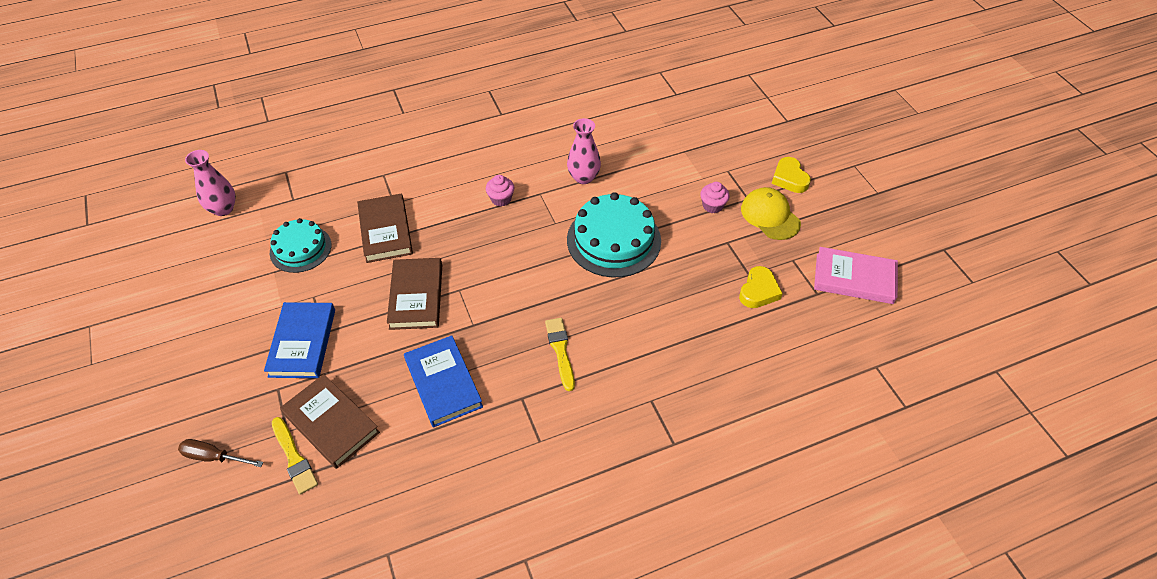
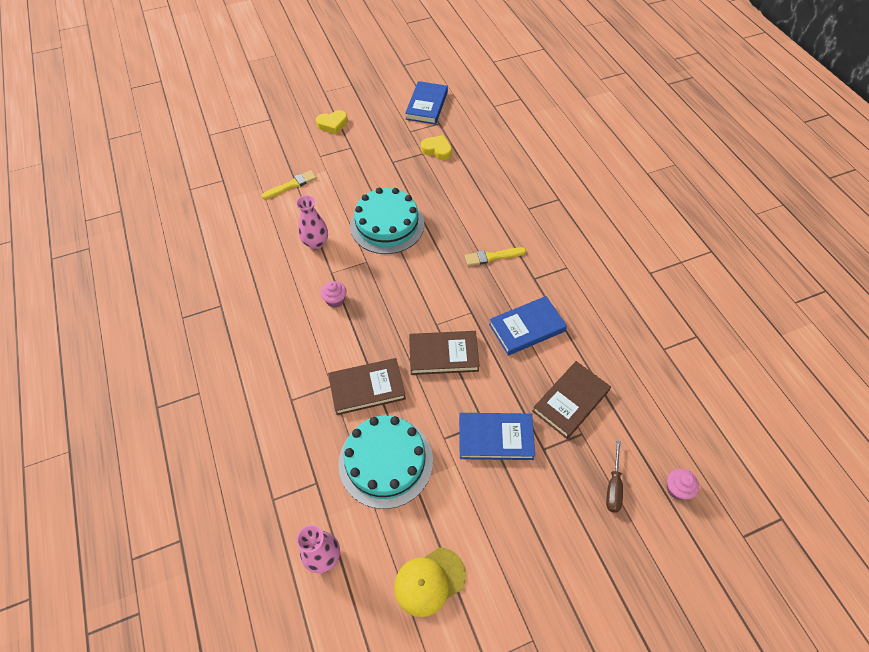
camera: 90 degrees left, 5 degrees up
(294, 458) = (604, 423): yellow brush -> yellow brush (291, 185)
(300, 248) = (385, 461): turquoise cake -> turquoise cake, size x1.57
(712, 206) = (356, 167): pink cupcake -> pink cupcake (677, 489)
(770, 216) = (369, 138): yellow cap -> yellow cap (429, 581)
(854, 278) = (426, 105): pink book -> blue book

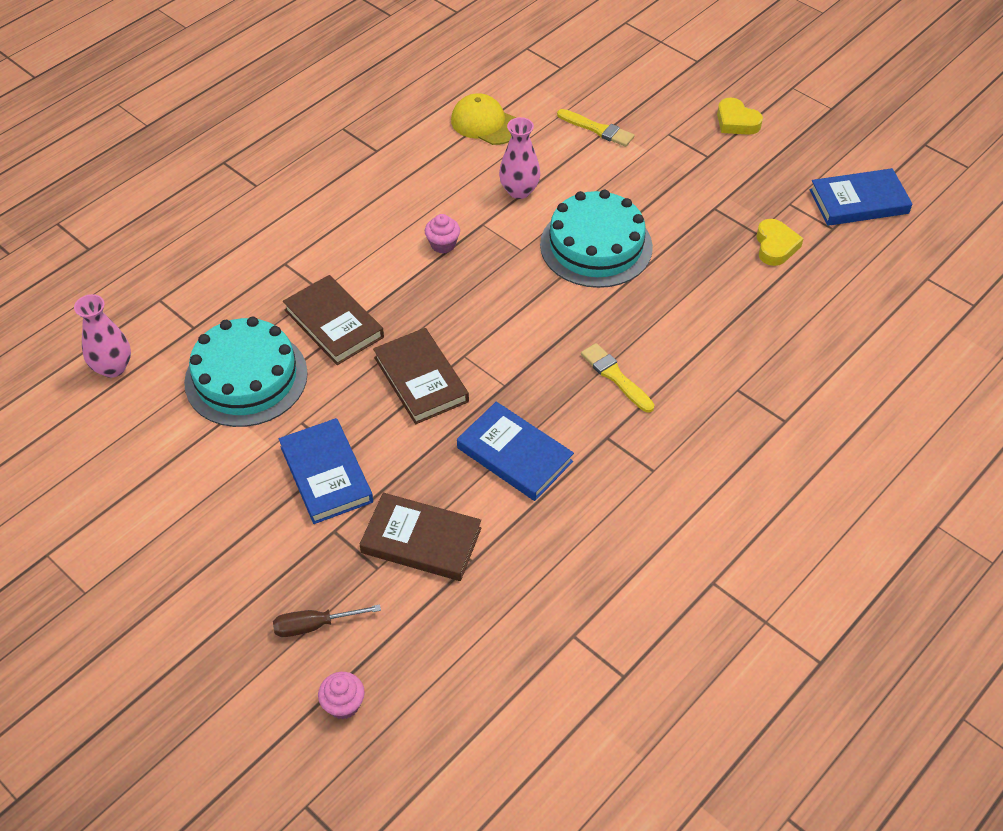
camera: 65 degrees right, 5 degrees down
(429, 581) = (118, 471): yellow cap -> yellow cap (485, 123)

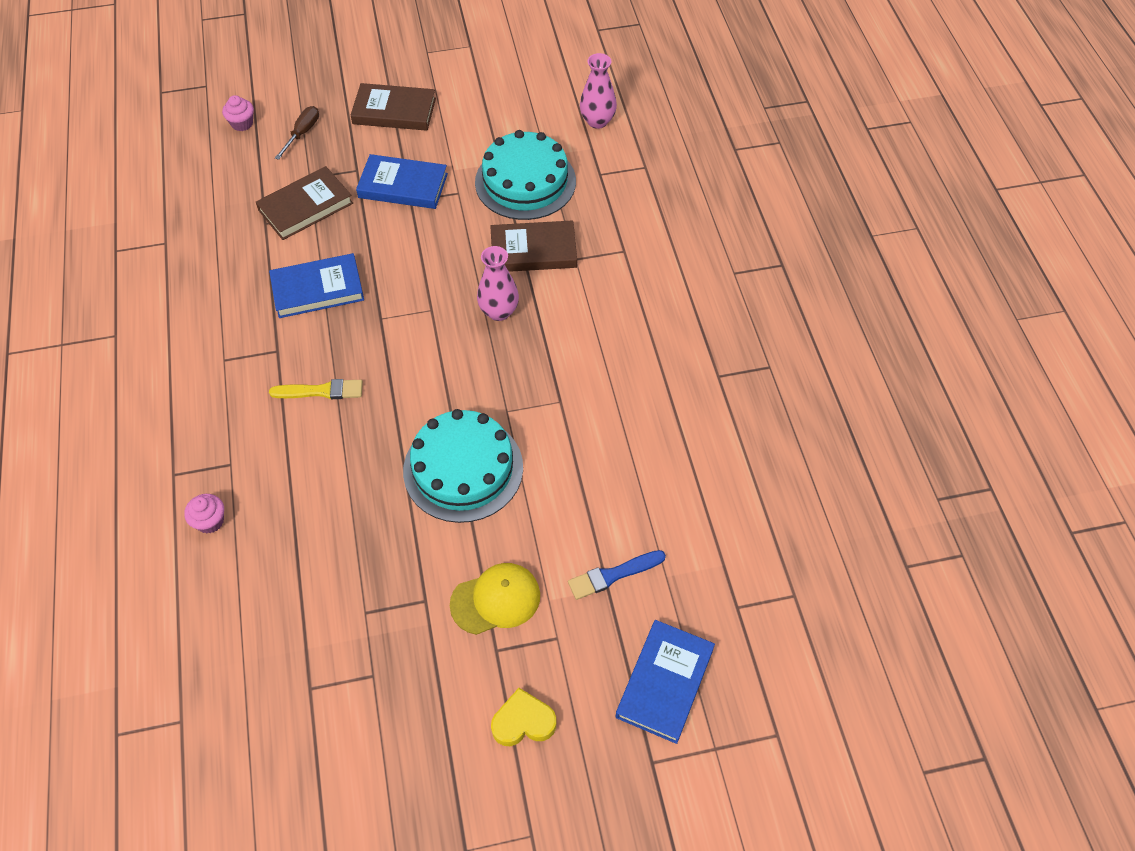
camera: 125 degrees right, 5 degrees up
(421, 379) = (433, 273): brown book -> brown book (394, 111)
(443, 244) = (559, 360): pink cupcake -> pink cupcake (210, 521)
(485, 123) = (694, 482): yellow cap -> yellow cap (496, 600)
(519, 191) = (579, 453): pink vase -> pink vase (499, 311)
(597, 129) = (613, 575): yellow brush -> blue brush
(775, 246) = (336, 616): yellow heart -> none
(858, 201) = (318, 747): blue book -> blue book (665, 683)

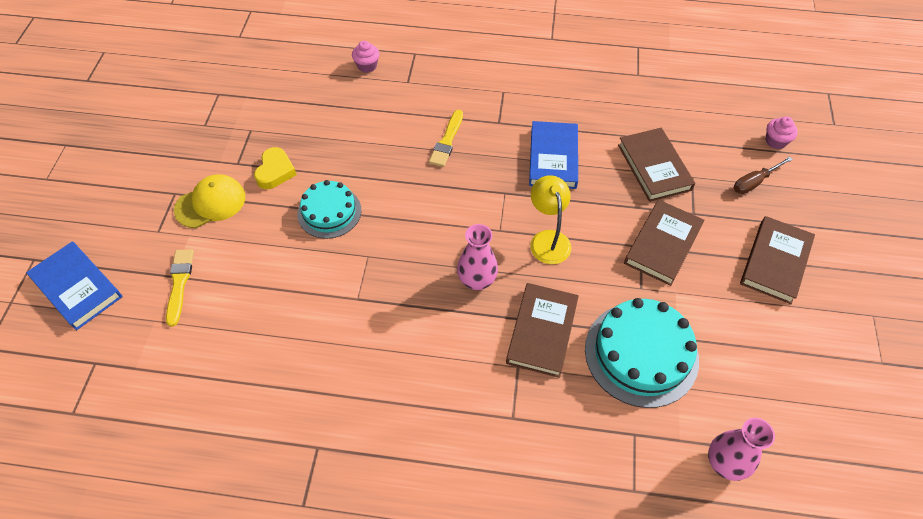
camera: 110 degrees right, 0 degrees up
(302, 133) = (754, 182): brown screwdriver -> brown screwdriver turned 105 degrees clockwise
(403, 185) = (662, 245): blue book -> brown book
(428, 269) = (548, 239): none -> yellow lamp
(463, 469) = (329, 212): turquoise cake -> turquoise cake, size x0.64
(496, 600) = (210, 203): yellow cap -> yellow cap turned 120 degrees counterclockwise
(523, 722) = (116, 194): yellow heart -> yellow heart (275, 171)
(613, 575) = (179, 283): blue brush -> yellow brush

